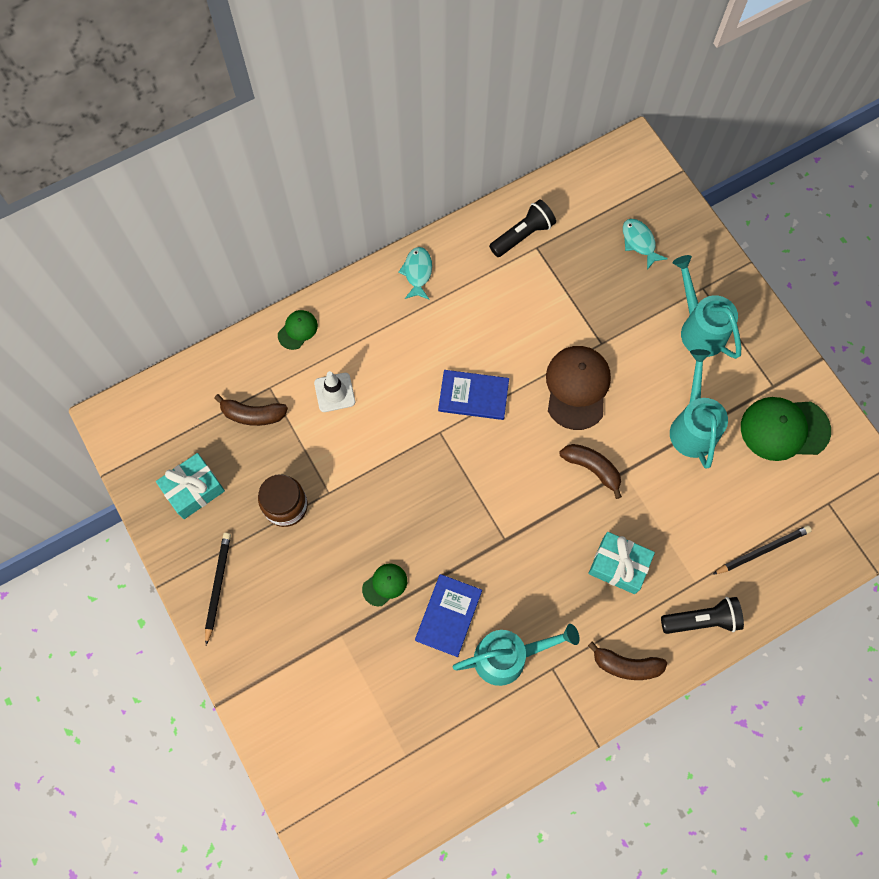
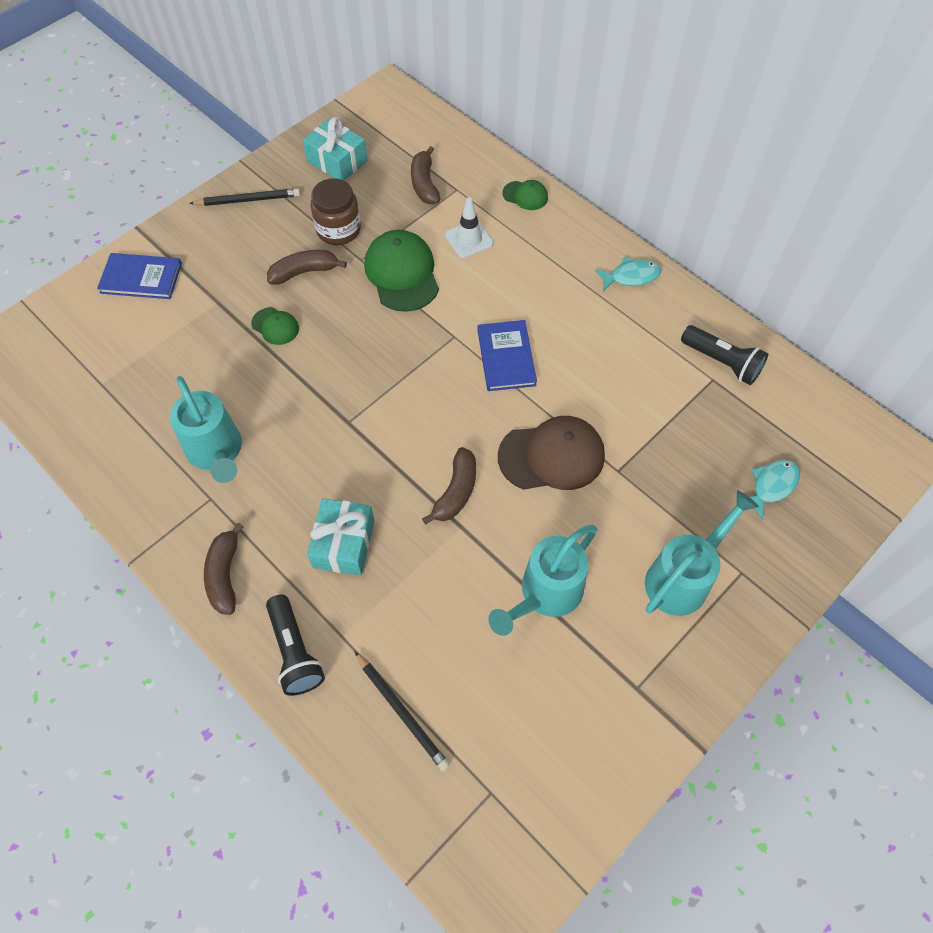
camera: 75 degrees right, 10 degrees down
(328, 547) = (304, 272): none -> brown banana
(448, 615) = (253, 388): blue book -> blue book (141, 278)
(692, 426) = (545, 594): turquoise watering can -> turquoise watering can turned 150 degrees clockwise
(784, 429) = (580, 713): green cap -> green cap (402, 273)

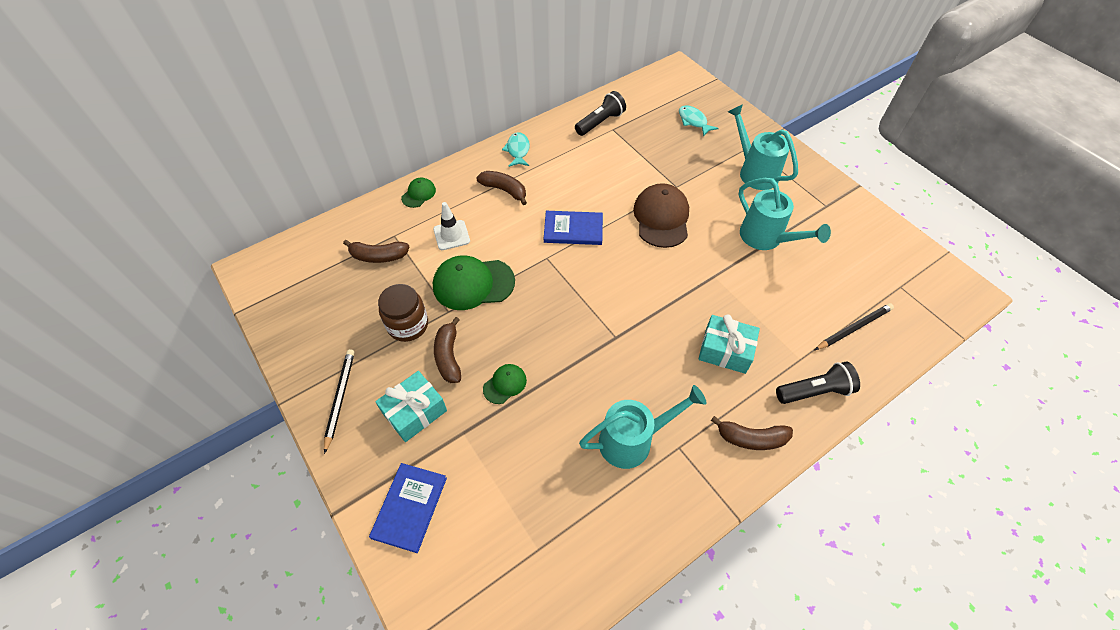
camera: 80 degrees left, 5 degrees down
(337, 161) = (321, 318): turquoise gift -> turquoise gift (415, 412)
(456, 492) = (685, 275): brown banana -> brown banana (504, 190)

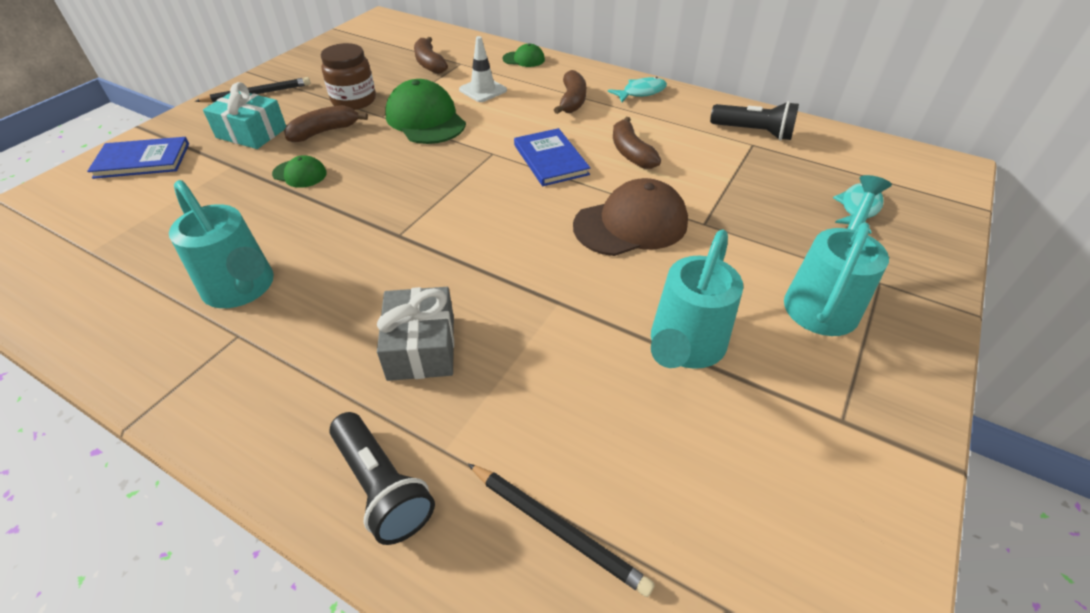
camera: 65 degrees right, 10 degrees down
(725, 350) = (421, 347): turquoise gift -> grey gift
(751, 438) = (266, 414): brown banana -> brown banana (631, 153)

